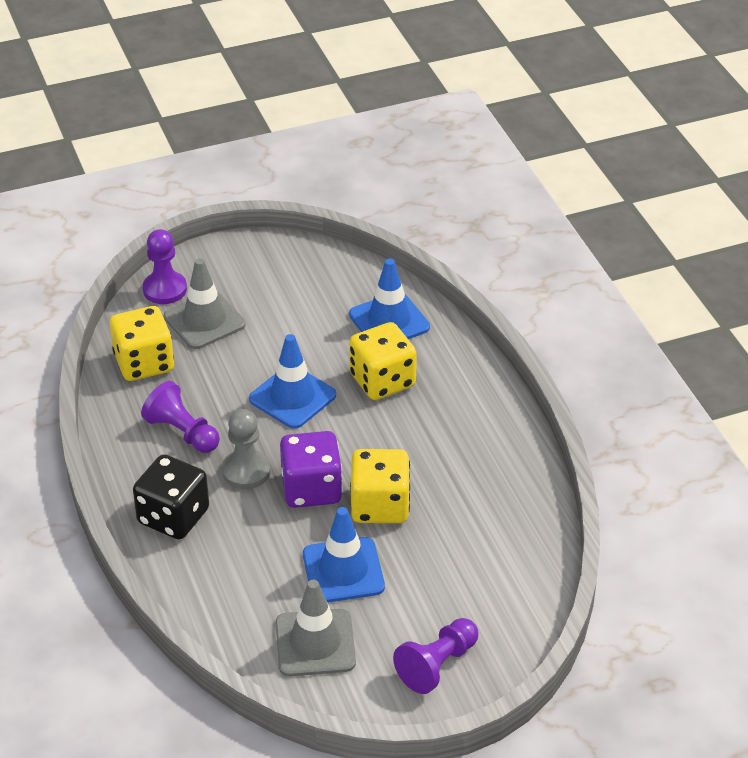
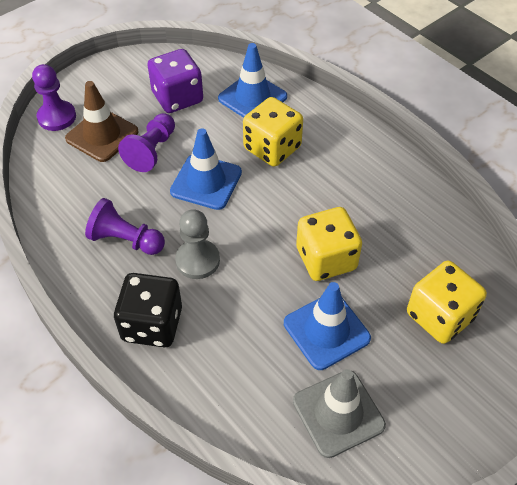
camera: 20 degrees left, 10 degrees up
(144, 363) = (65, 186): yellow dice -> yellow dice (439, 316)
(204, 321) = (102, 135): grey traffic cone -> brown traffic cone
(311, 489) = (261, 260): purple dice -> purple dice (177, 98)
(437, 665) = (454, 399): purple pawn -> purple pawn (151, 151)

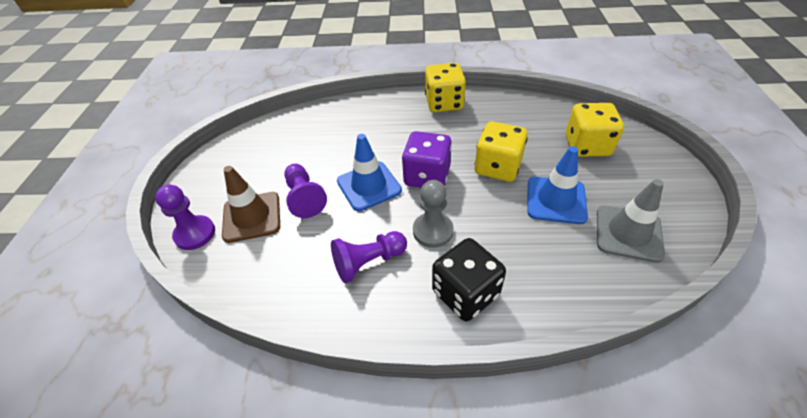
camera: 45 degrees left, 5 degrees down
(177, 98) = (276, 157): purple dice -> purple dice (427, 176)
(252, 98) = (327, 123): blue traffic cone -> none
(272, 148) = (380, 139): yellow dice -> yellow dice (444, 103)

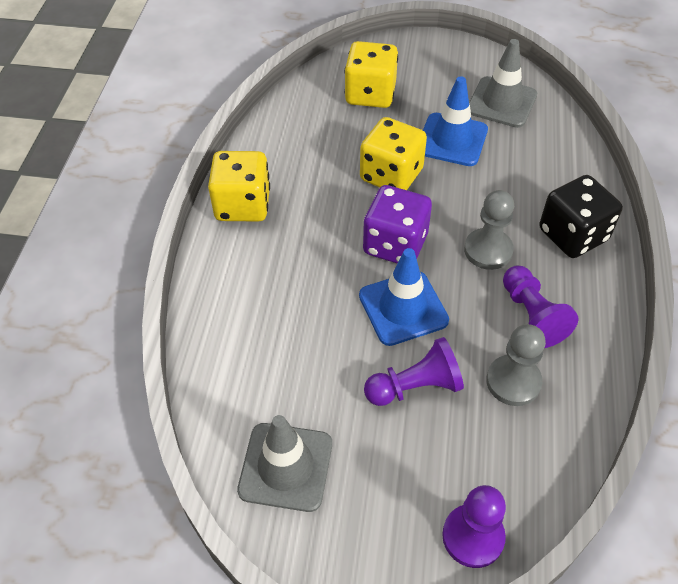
camera: 85 degrees left, 5 degrees up
(252, 217) = (446, 456): brown traffic cone -> none
(255, 149) = (286, 467): none -> grey traffic cone
(307, 251) = (513, 381): none -> grey pawn

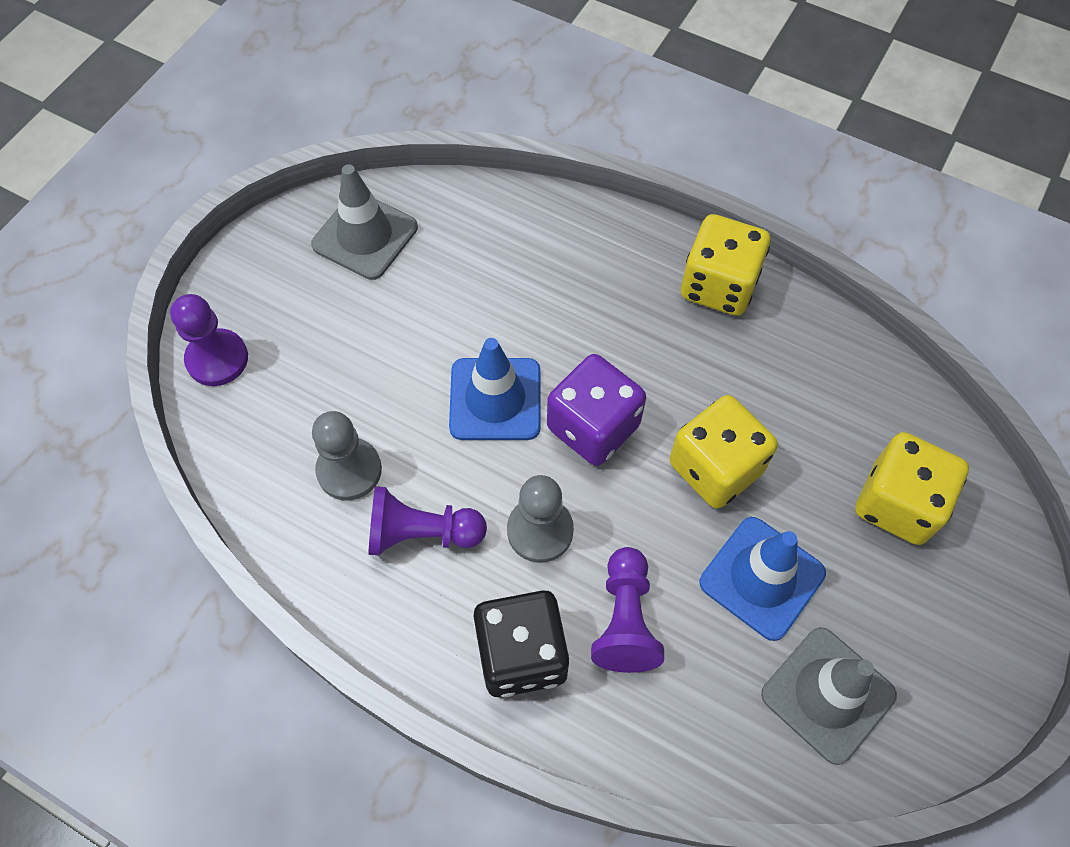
camera: 110 degrees right, 10 degrees up
(415, 387) = (391, 372): purple pawn -> purple pawn (625, 620)

